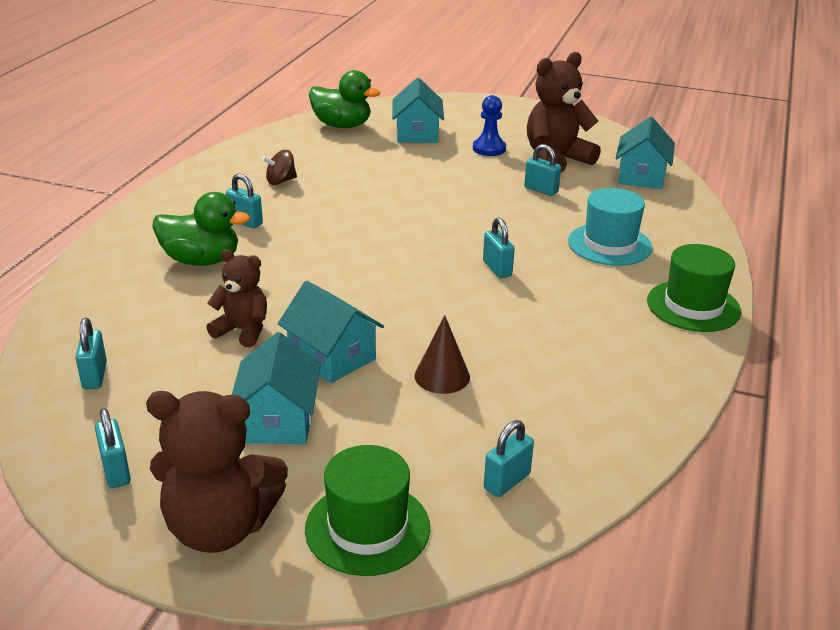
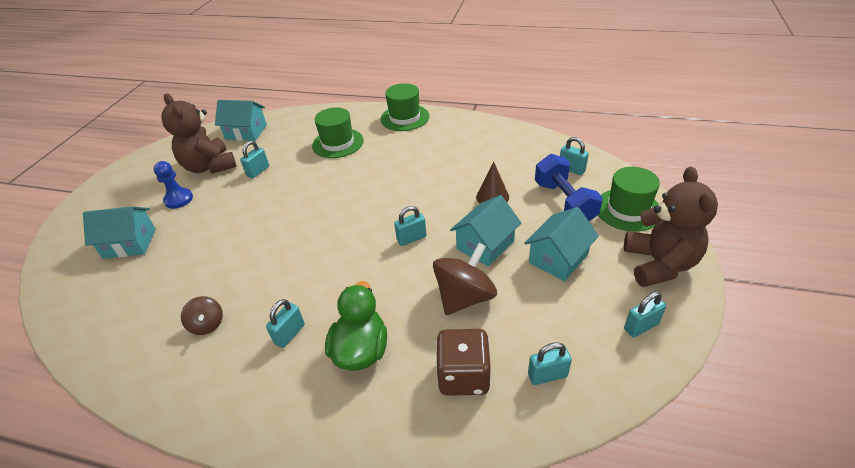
camera: 90 degrees left, 10 degrees up
(131, 319) = (463, 376): none -> brown dice
(242, 330) = (464, 297): brown teddy bear -> brown spinning top
(278, 420) = (558, 258): turquoise house -> turquoise house turned 45 degrees counterclockwise
(342, 125) = (86, 299): green duck -> none
(408, 452) = (564, 202): none -> blue dumbbell
(497, 269) = (369, 184): turquoise padlock -> turquoise padlock (411, 238)
(609, 244) = (338, 143): turquoise hat -> green hat

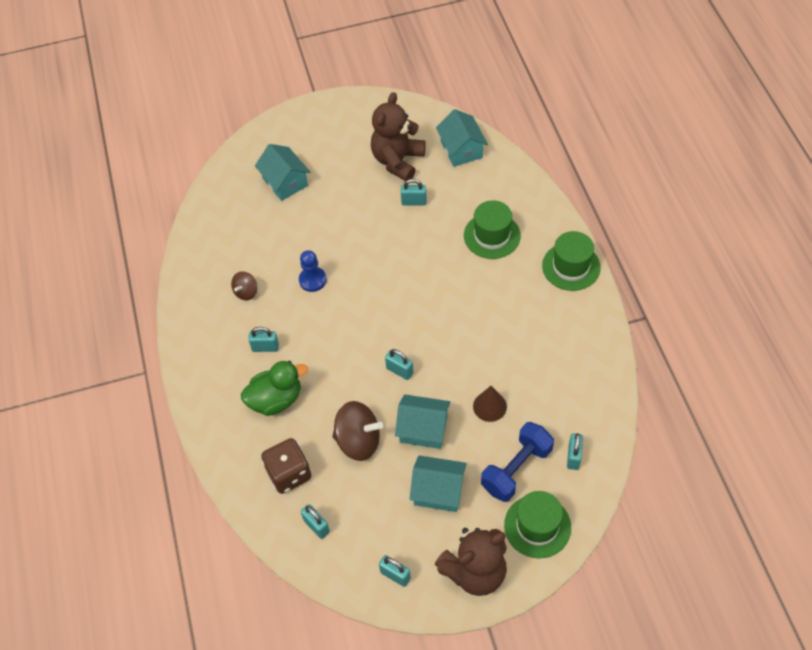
camera: 60 degrees right, 15 degrees up
(178, 199) = (346, 173): blue pawn -> blue pawn (312, 280)

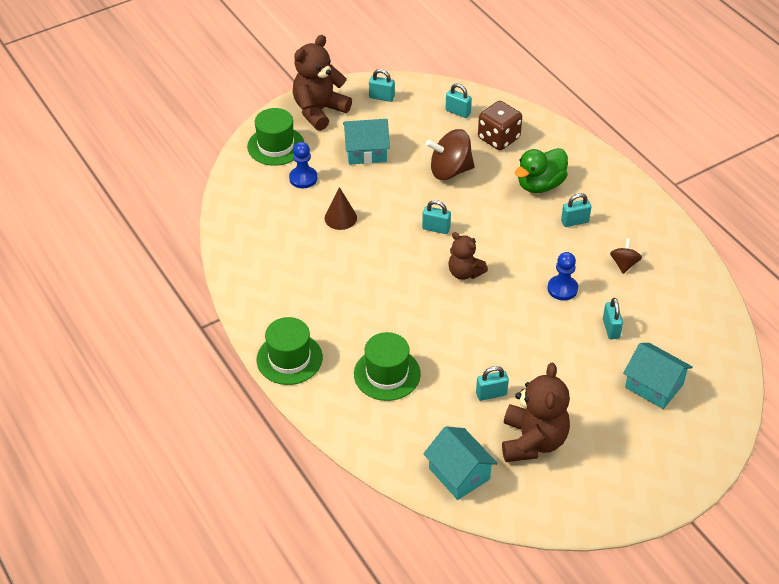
camera: 160 degrees right, 10 degrees down
(391, 316) = (464, 272): none -> brown teddy bear
(423, 429) = (395, 190): turquoise house -> none
(516, 469) = (303, 178): blue dumbbell -> blue pawn
(573, 457) = (254, 196): turquoise padlock -> turquoise padlock (611, 329)

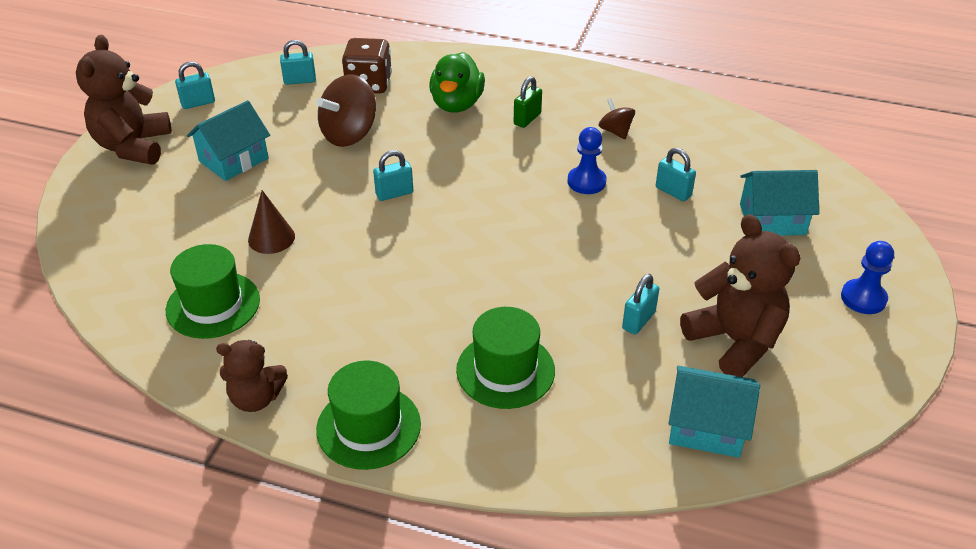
camera: 40 degrees left, 5 degrees down
(276, 146) = (111, 204): green hat -> green hat (213, 305)
(303, 178) = (181, 221): blue pawn -> blue pawn (863, 298)
(464, 272) = (473, 219): brown teddy bear -> brown teddy bear (256, 398)
(574, 221) = (527, 119): turquoise padlock -> green padlock

